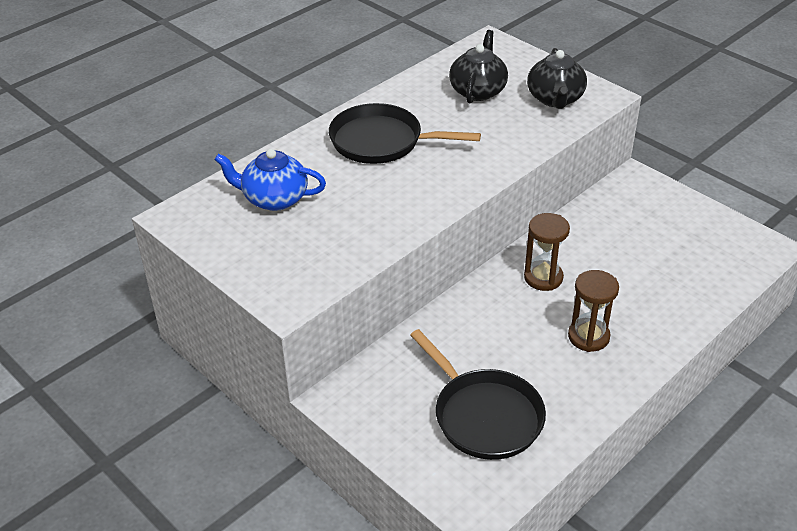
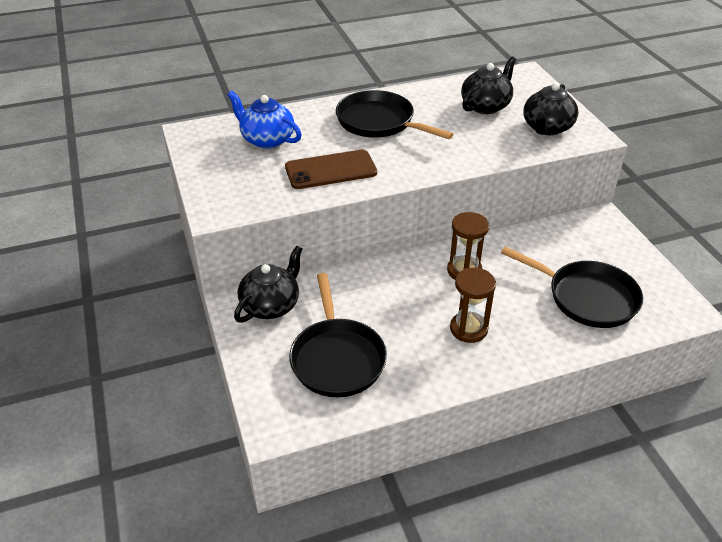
camera: 25 degrees right, 0 degrees up
(373, 213) = (331, 170): none -> brown phone
(374, 386) = (271, 305): none -> black teapot
(673, 265) = (587, 297): none -> black pan

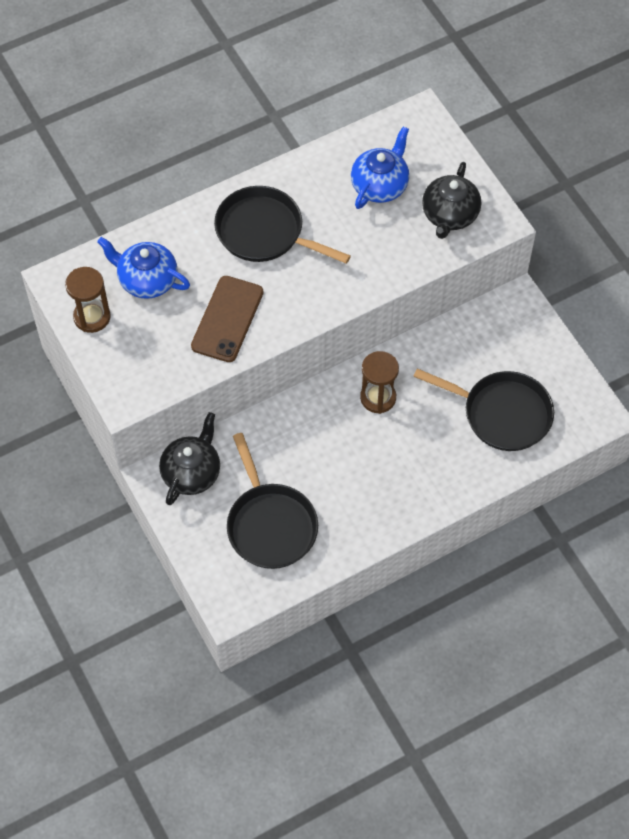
camera: 10 degrees left, 20 degrees up
(331, 170) = (227, 319): brown phone -> brown phone turned 45 degrees counterclockwise
(468, 329) = (389, 471): brown hourglass -> brown hourglass (92, 317)
(486, 106) = (380, 185): black teapot -> blue teapot

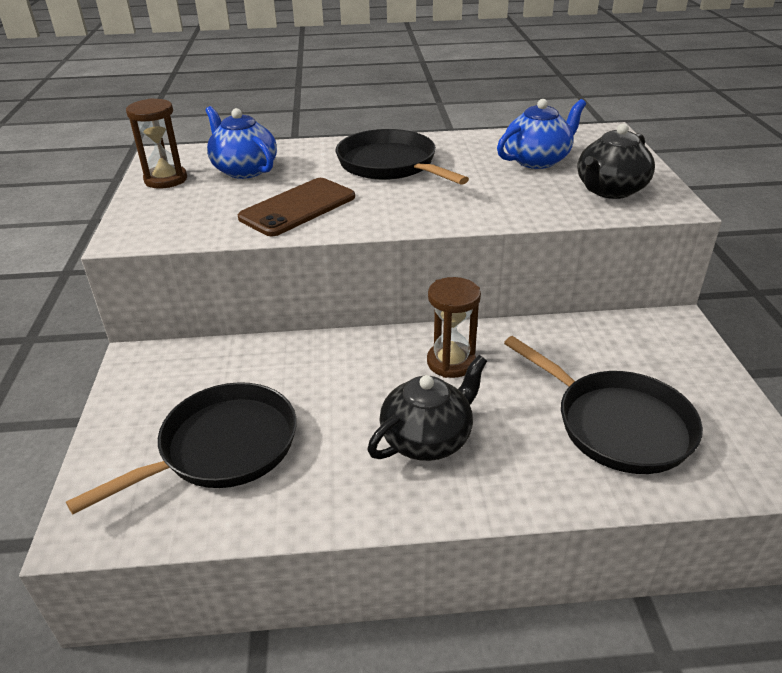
camera: 25 degrees right, 25 degrees down
(192, 472) = (179, 367): black teapot -> black teapot (427, 439)
(270, 524) = (222, 448): black pan -> black pan turned 135 degrees counterclockwise

